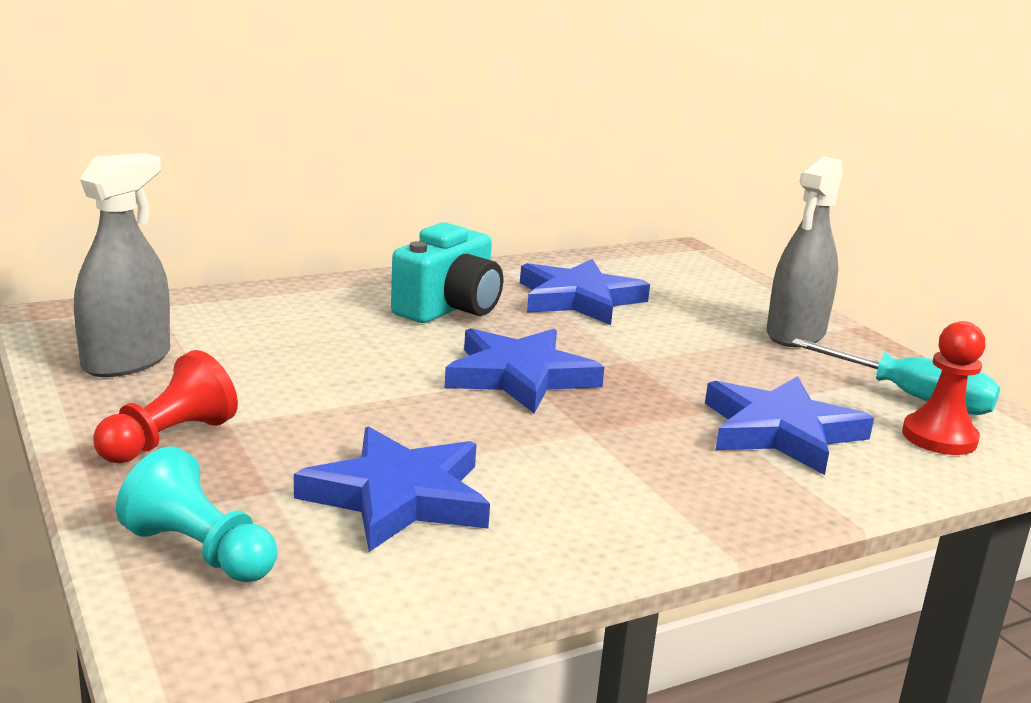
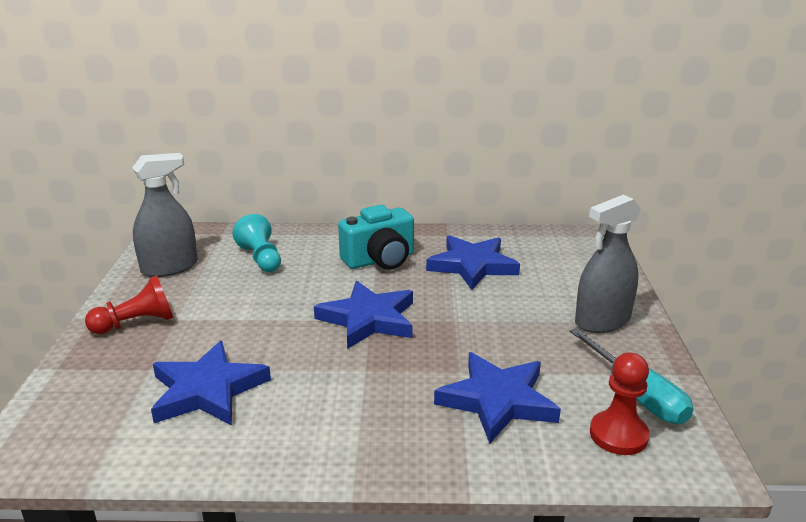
camera: 30 degrees right, 5 degrees up
(200, 552) = (77, 399): turquoise pawn -> turquoise pawn (261, 258)

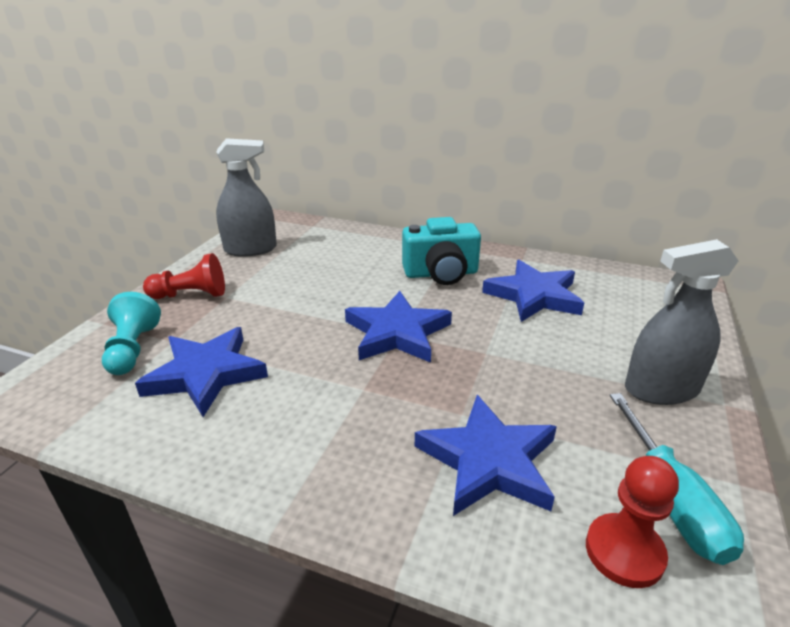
camera: 20 degrees right, 5 degrees up
(261, 258) = (332, 254): turquoise pawn -> turquoise pawn (133, 349)

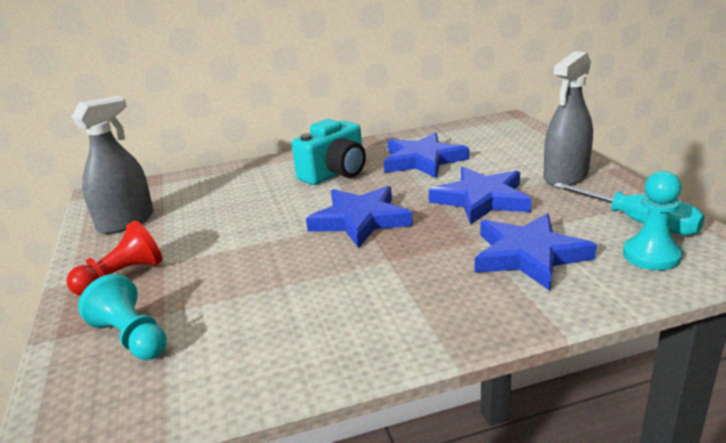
camera: 35 degrees left, 5 degrees down
(206, 374) = (242, 316): blue star -> blue star (481, 199)
(624, 552) = (651, 255): red pawn -> turquoise pawn

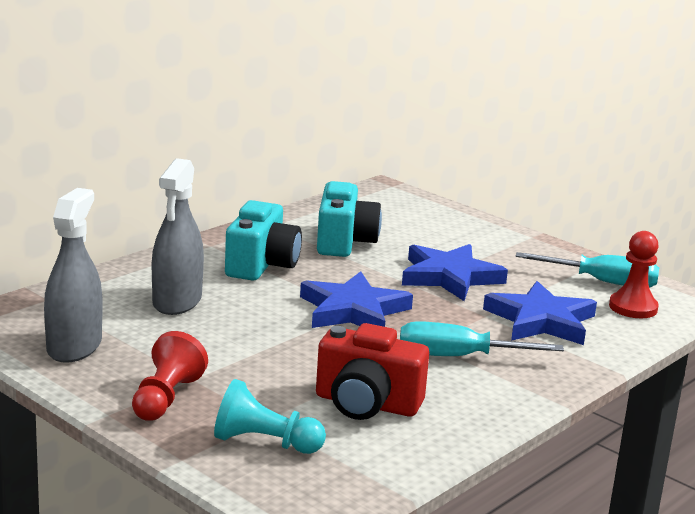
camera: 35 degrees left, 5 degrees down
(261, 316) = (366, 404): none -> red camera
(402, 281) = (459, 357): none -> turquoise screwdriver
(422, 160) = (344, 242): blue star -> turquoise camera
(566, 176) = (505, 247): grey spray bottle -> grey spray bottle (177, 301)
(651, 255) = (633, 307): turquoise pawn -> red pawn

